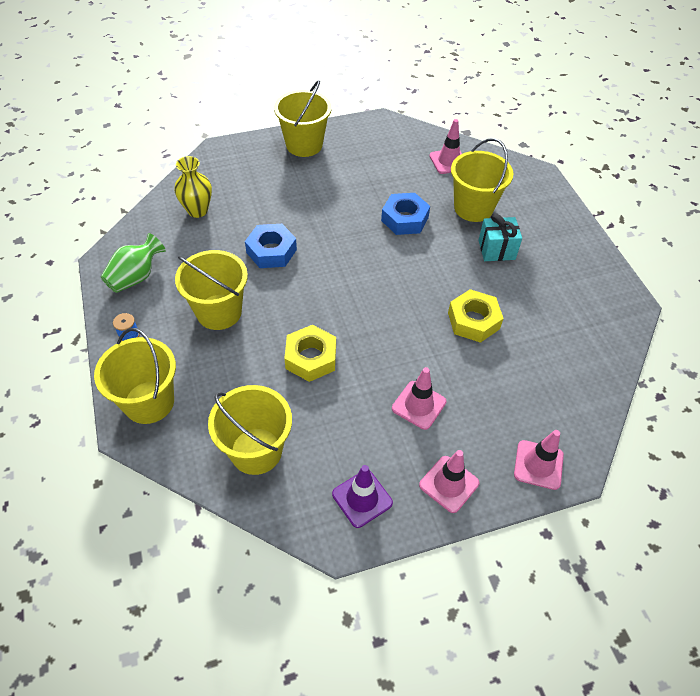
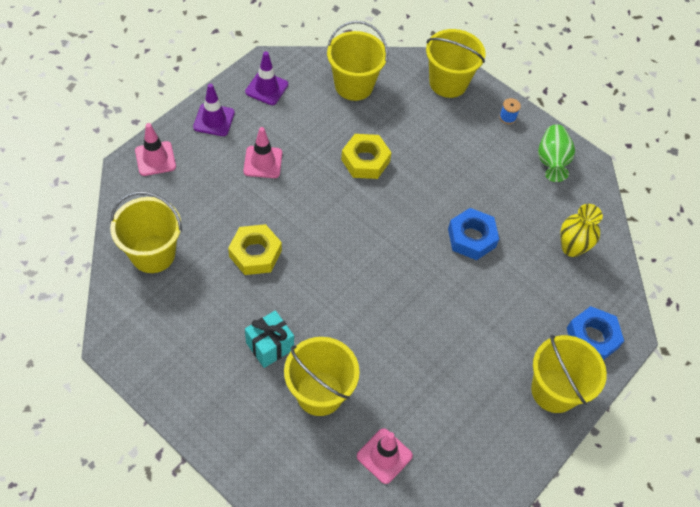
camera: 145 degrees right, 5 degrees up
(219, 312) = (463, 164): yellow bucket -> yellow bucket (153, 254)
(404, 219) = (380, 339): blue nut -> blue nut (592, 338)
(449, 484) = (214, 120): pink traffic cone -> purple traffic cone

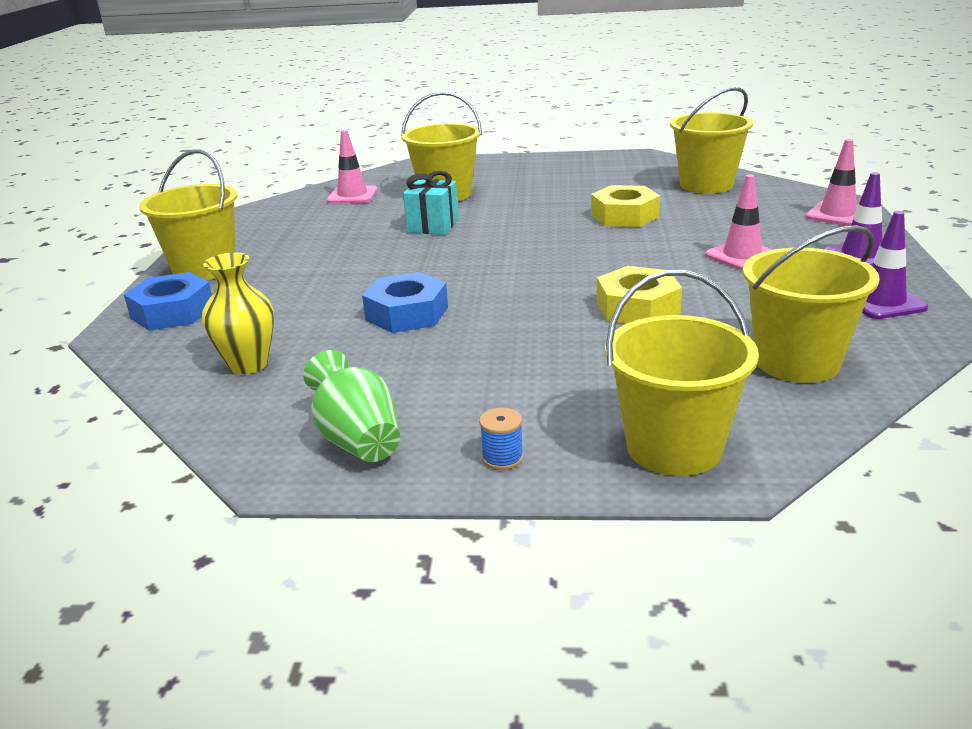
camera: 150 degrees right, 30 degrees down
(270, 346) = (523, 193): turquoise gift -> turquoise gift (433, 226)

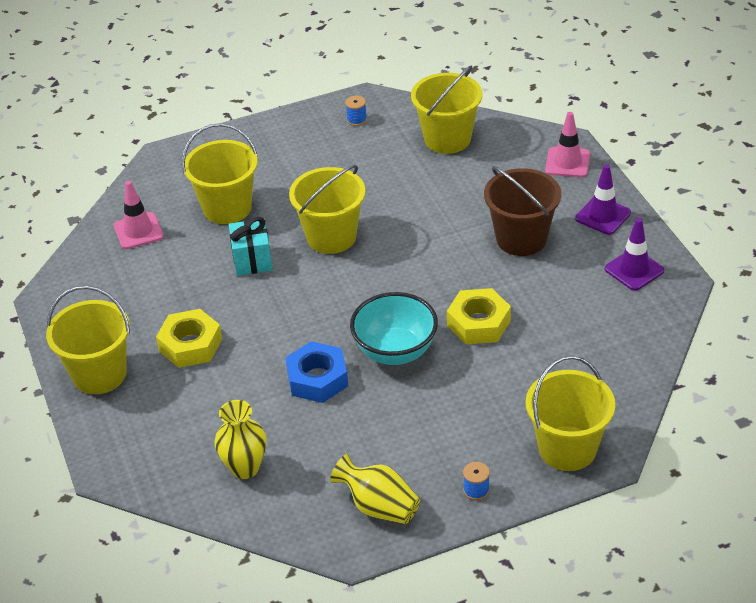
camera: 25 degrees left, 15 degrees up
(172, 312) = (127, 433): blue nut -> none
(357, 440) = (379, 507): green vase -> yellow vase
(516, 310) = (395, 351): none -> turquoise bowl
(621, 165) = (356, 120): none -> blue spool
(624, 216) = (405, 204): yellow nut -> yellow nut (190, 345)
(742, 256) = (521, 239): pink traffic cone -> brown bucket
(797, 362) = (604, 350): yellow bucket -> yellow bucket (331, 237)

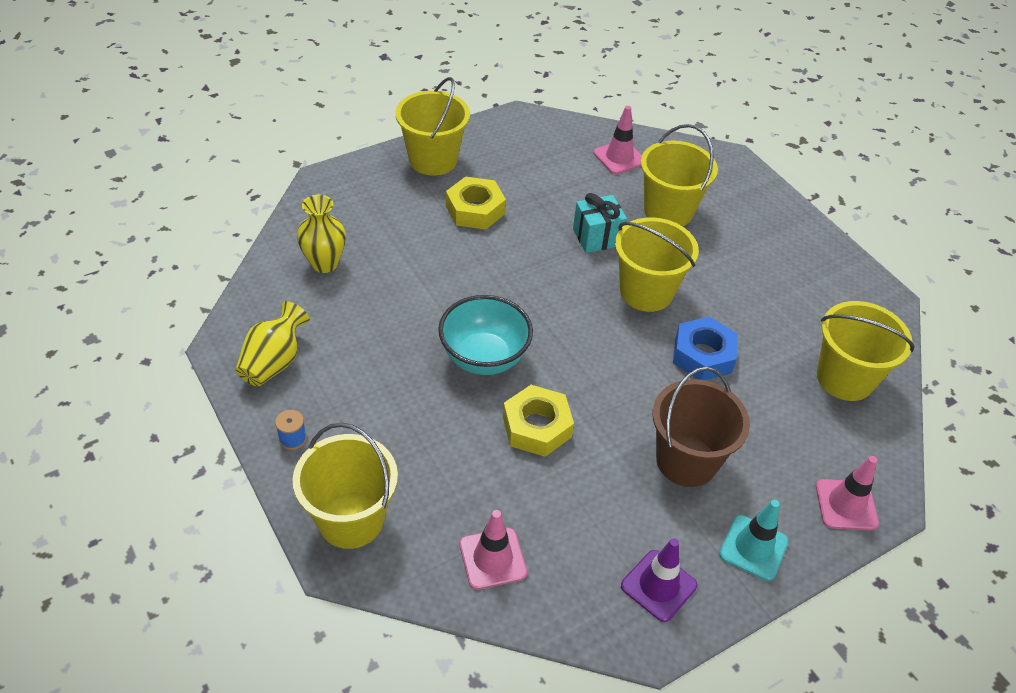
camera: 75 degrees right, 5 degrees up
(317, 379) = (439, 301): blue nut -> blue nut (703, 355)
(356, 120) = (846, 294): blue spool -> none
(603, 216) = (753, 548): purple traffic cone -> turquoise traffic cone
(608, 360) = (492, 558): none -> pink traffic cone

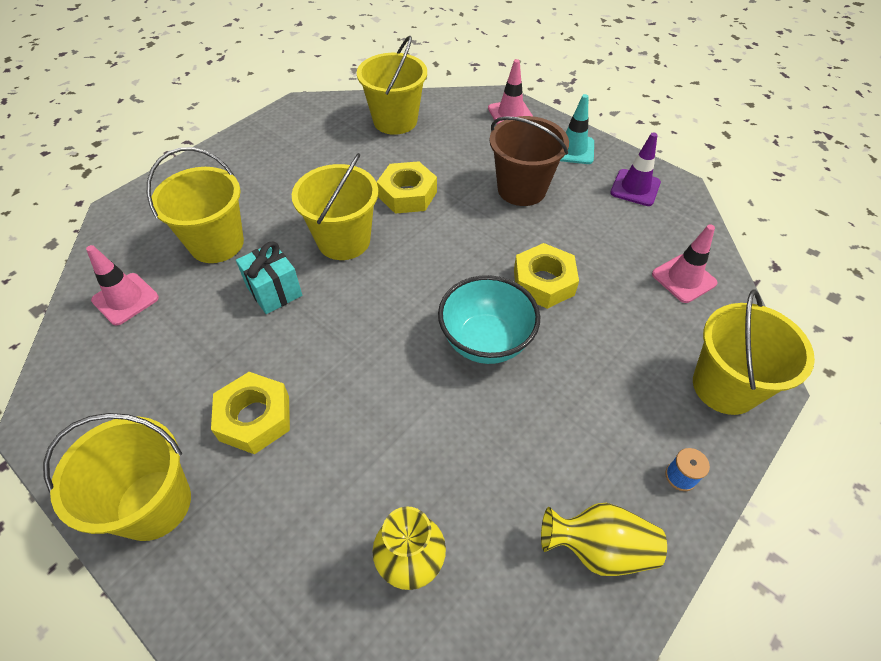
camera: 105 degrees left, 5 degrees up
(703, 355) = (407, 194): blue nut -> yellow nut

